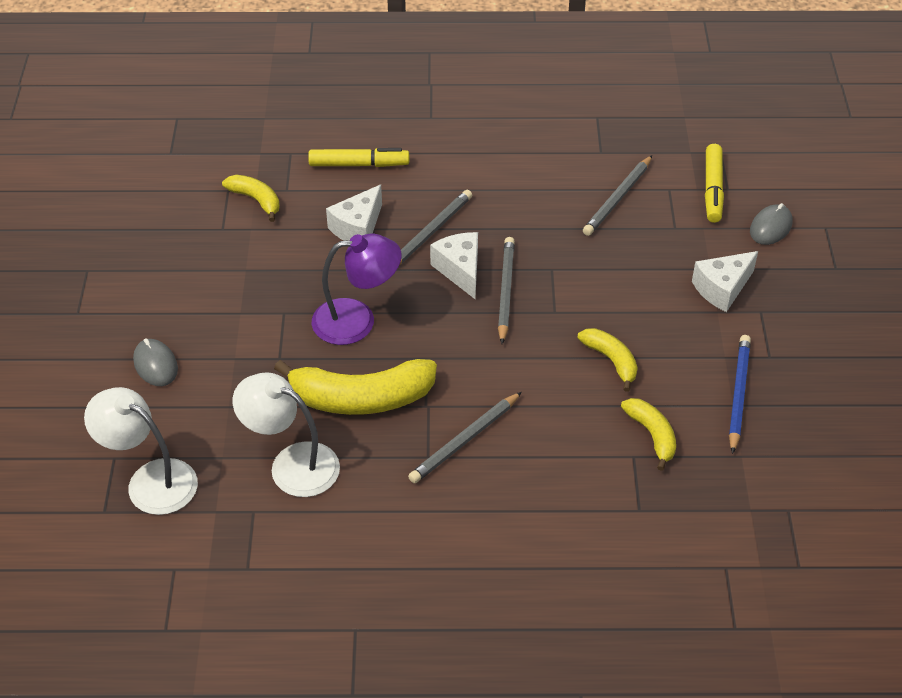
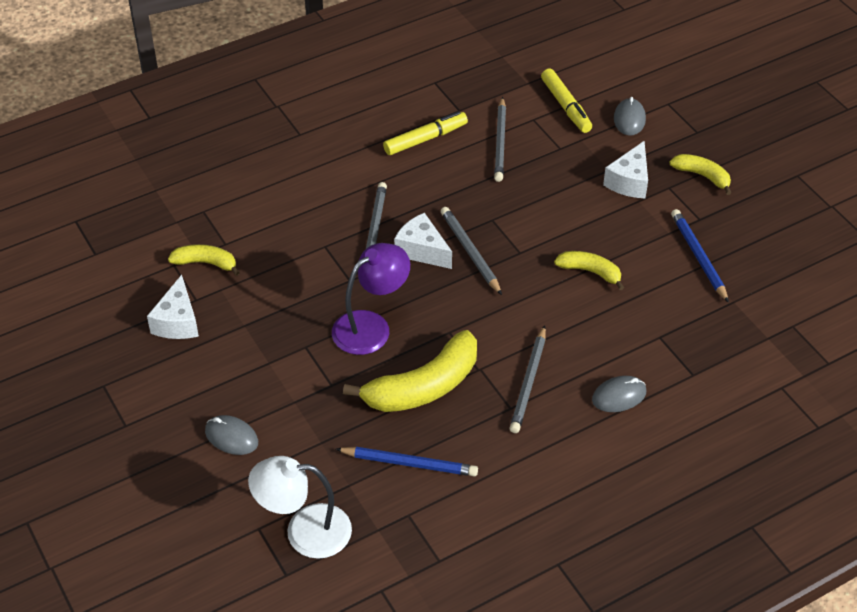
camera: 30 degrees left, 0 degrees up
(292, 464) = (409, 463): white lamp -> blue pencil
(357, 228) = (311, 251): white cheese -> white cheese (177, 322)
(359, 164) = (270, 197): yellow marker -> yellow marker (425, 139)
(544, 496) = (619, 396): none -> grey mouse
(652, 435) = (661, 315): yellow banana -> yellow banana (702, 176)

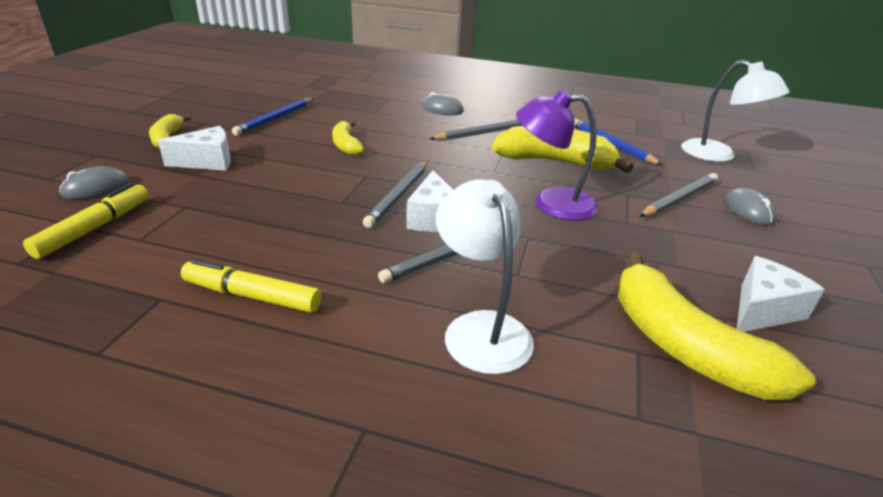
camera: 135 degrees left, 15 degrees down
(206, 263) = (684, 346): yellow banana -> yellow banana, size x1.84
(306, 201) = (480, 328): none -> white lamp
(500, 142) = (207, 242): grey pencil -> grey pencil (679, 199)

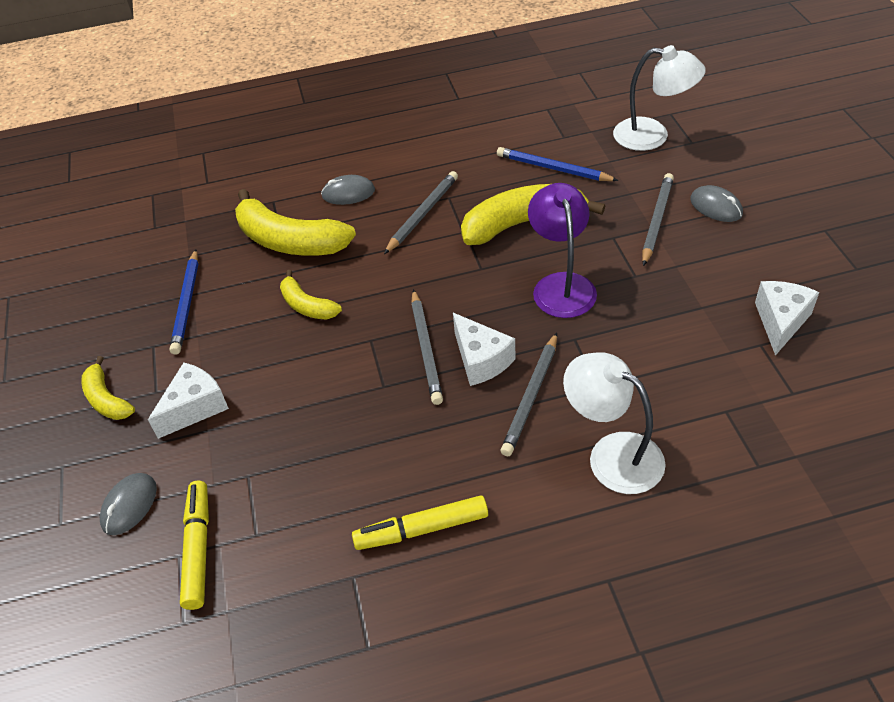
camera: 25 degrees left, 15 degrees up
(551, 203) = (561, 285): purple lamp -> purple lamp turned 105 degrees clockwise
(684, 346) = (750, 388): yellow banana -> yellow banana (290, 241)

